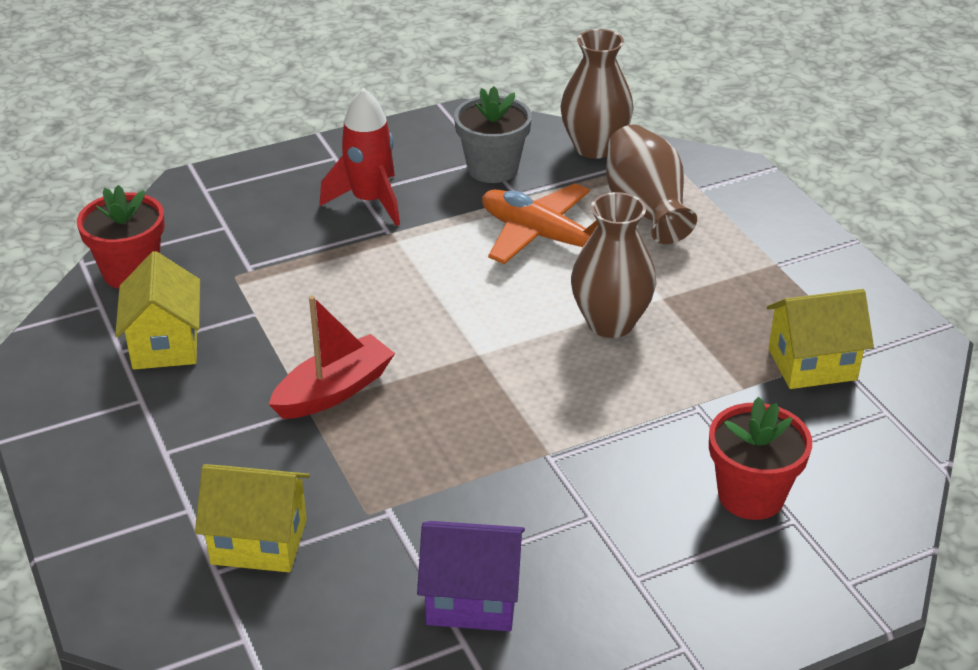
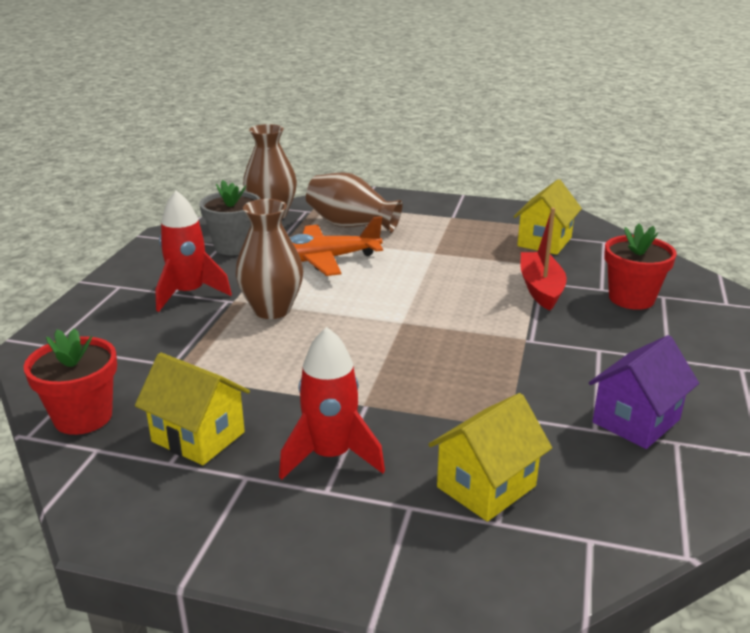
camera: 50 degrees left, 10 degrees down
(212, 429) = (331, 456): none -> red rocket
(334, 391) = (362, 386): red boat -> red boat (540, 289)
(610, 323) = (434, 274): brown vase -> brown vase (272, 310)

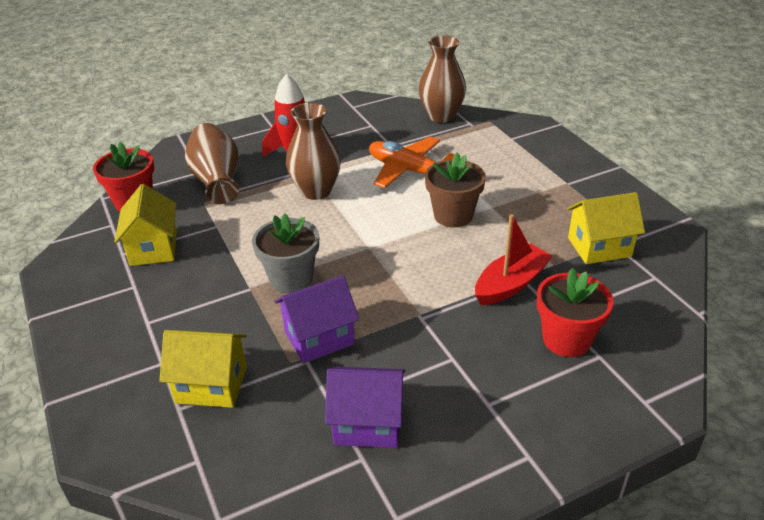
camera: 50 degrees right, 10 degrees up
(234, 247) = (375, 131): grey flower pot -> grey flower pot (291, 279)
(331, 456) = (182, 305): red rocket -> none
(351, 225) = (477, 152): brown vase -> brown vase (217, 180)
(419, 271) = (453, 215): none -> brown flower pot
(493, 398) = (319, 338): none -> purple house

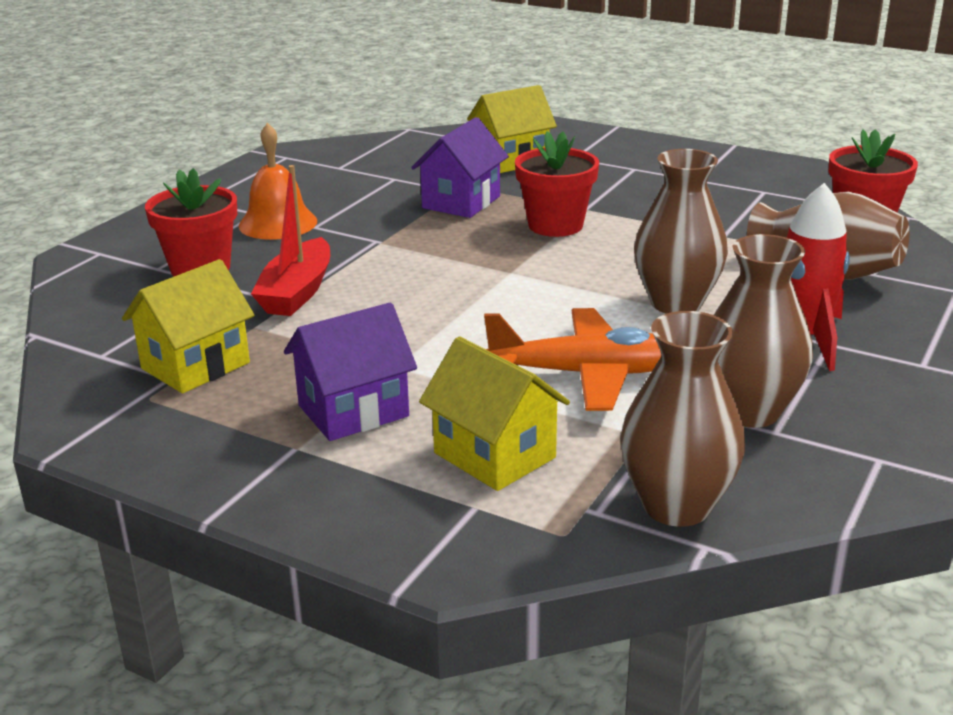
camera: 145 degrees right, 10 degrees down
(153, 248) = (743, 202): yellow house -> yellow house (494, 455)
(291, 279) = (555, 225): grey flower pot -> red flower pot
(367, 423) = (353, 179): purple house -> purple house (353, 411)
(368, 134) = (749, 411): none -> brown vase
(453, 215) = (443, 337): brown flower pot -> none
(479, 377) = (278, 223): none -> orange bell

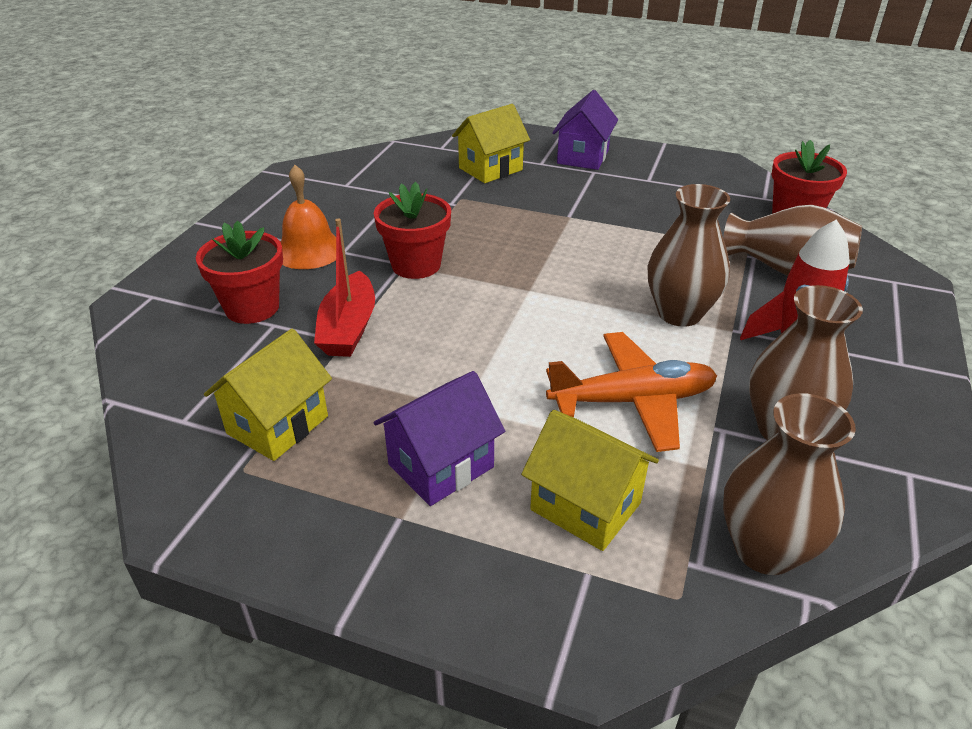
camera: 10 degrees left, 10 degrees up
(461, 202) = (463, 216): purple house -> purple house (583, 157)
(555, 225) = (550, 236): red flower pot -> red flower pot (416, 265)

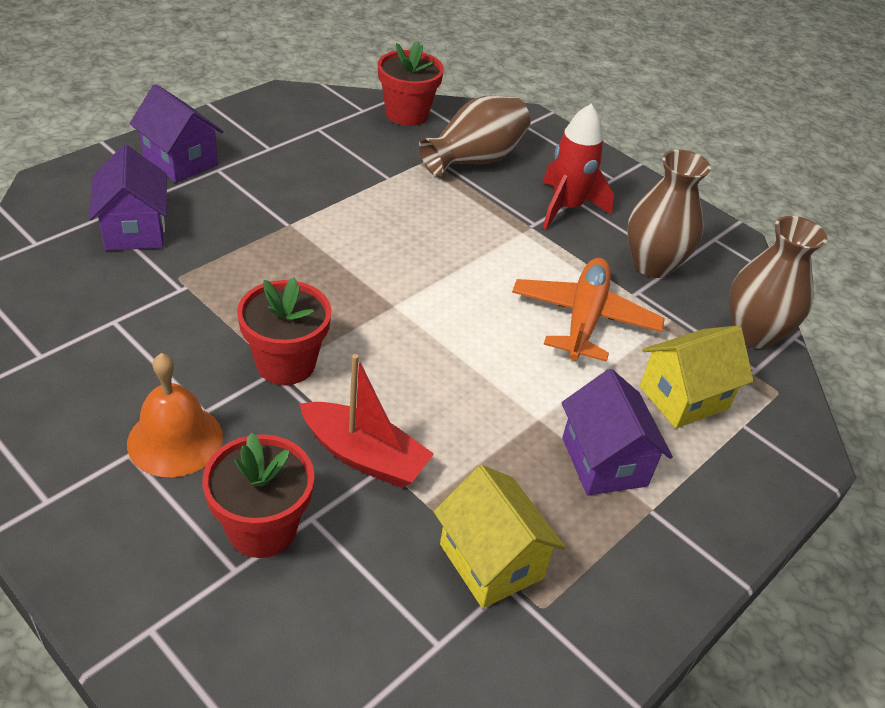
camera: 70 degrees left, 5 degrees up
(490, 169) = (135, 230): yellow house -> purple house
(679, 313) = (492, 240): brown vase -> none

